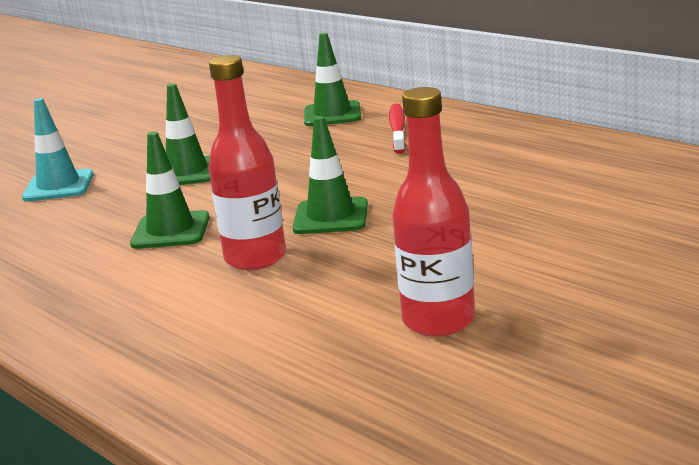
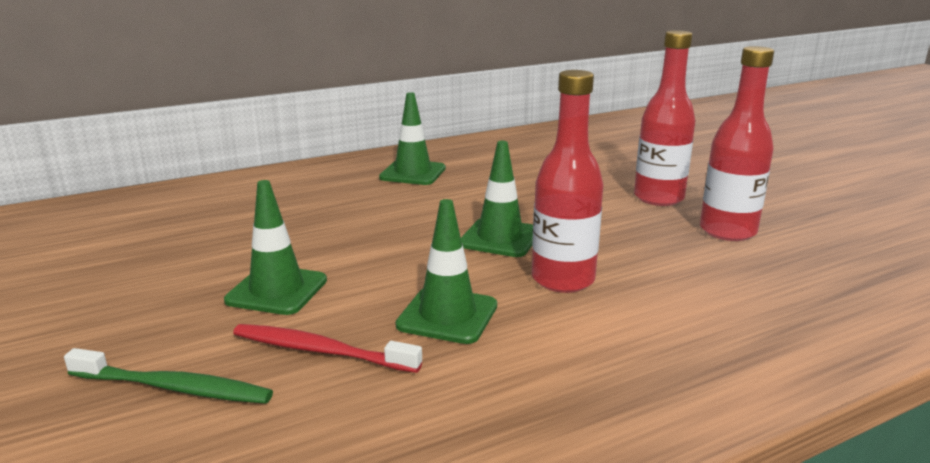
camera: 75 degrees left, 0 degrees up
(58, 186) = (174, 388): turquoise traffic cone -> green toothbrush
(332, 114) = (233, 203): green traffic cone -> green traffic cone (413, 173)
(398, 129) = (327, 187): red toothbrush -> red toothbrush (321, 351)
(518, 269) = (658, 198): none -> red bottle

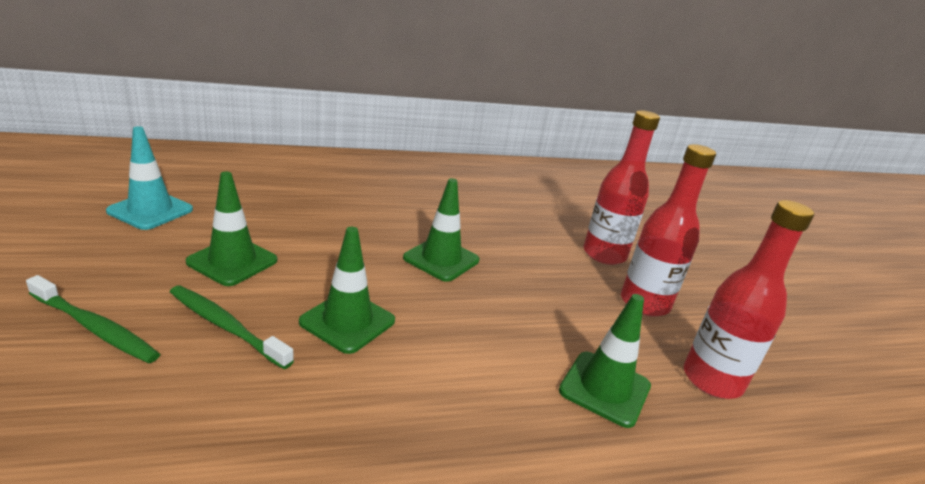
camera: 10 degrees right, 5 degrees up
(140, 264) = (150, 210): none -> turquoise traffic cone
(321, 351) = (226, 326): red toothbrush -> green toothbrush
(413, 173) = (413, 180): green traffic cone -> green traffic cone (605, 388)
(563, 280) = (466, 313): red bottle -> red bottle (712, 380)

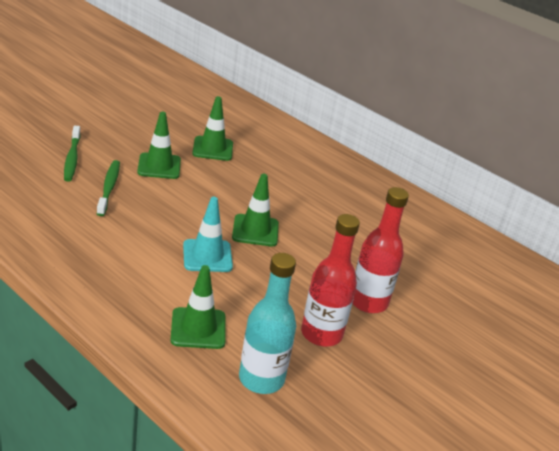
camera: 55 degrees right, 5 degrees up
(150, 210) = (170, 124): turquoise traffic cone -> turquoise traffic cone (207, 256)
(347, 321) = (153, 219): green traffic cone -> green traffic cone (213, 149)
(712, 380) = (261, 379): red bottle -> turquoise bottle

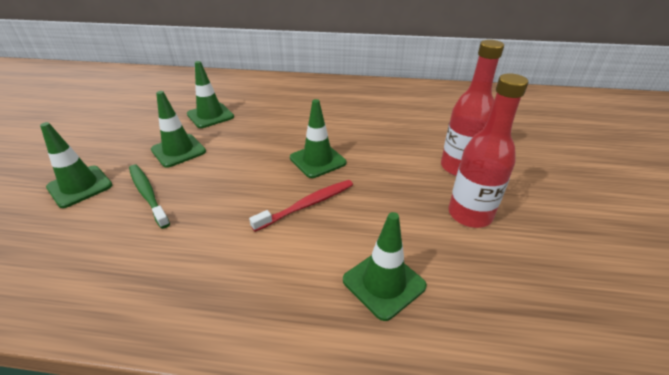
camera: 30 degrees left, 5 degrees up
(72, 158) = (80, 186): green toothbrush -> green traffic cone
(207, 256) = (307, 205): turquoise traffic cone -> red toothbrush
(261, 379) = (492, 294): turquoise bottle -> none

